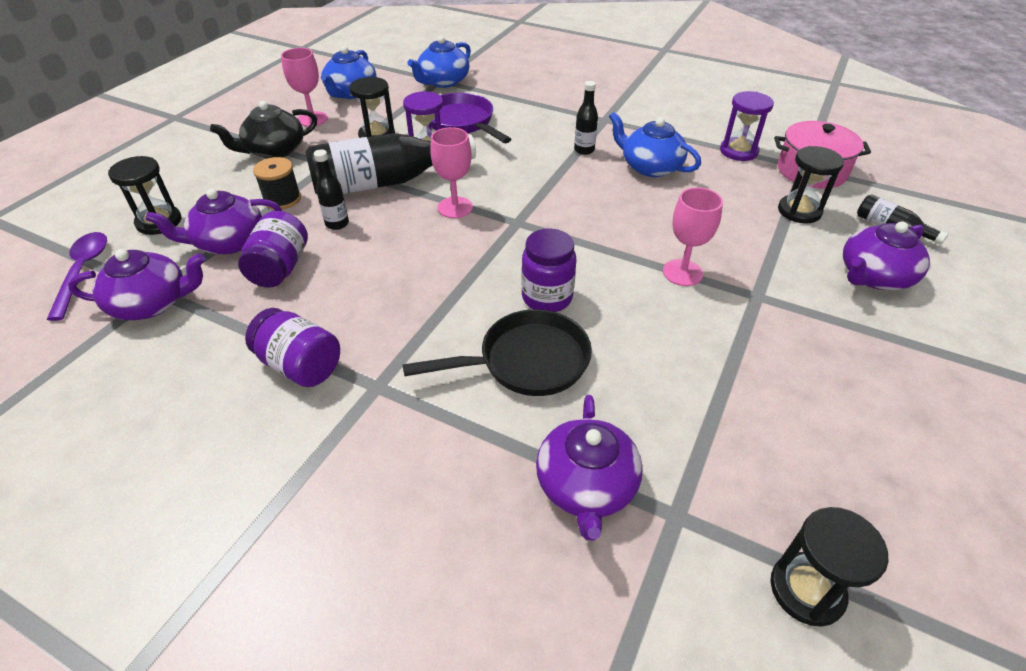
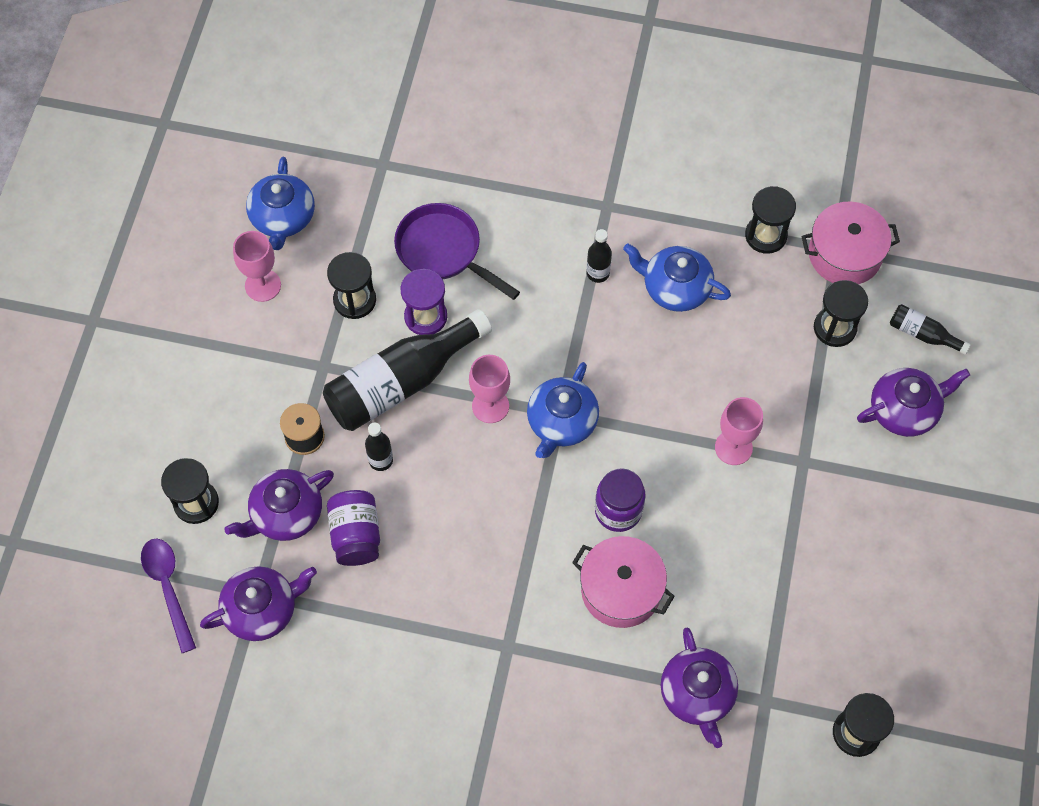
camera: 15 degrees left, 20 degrees up
(274, 151) = (251, 357): black teapot -> none
(300, 365) = (434, 642): purple jar -> none
(443, 81) = (388, 166): blue teapot -> blue teapot (561, 422)
(526, 362) = (621, 590): black pan -> pink pot
(738, 151) = (765, 235): purple hourglass -> black hourglass
(873, 276) = (905, 410): purple teapot -> purple teapot turned 150 degrees counterclockwise

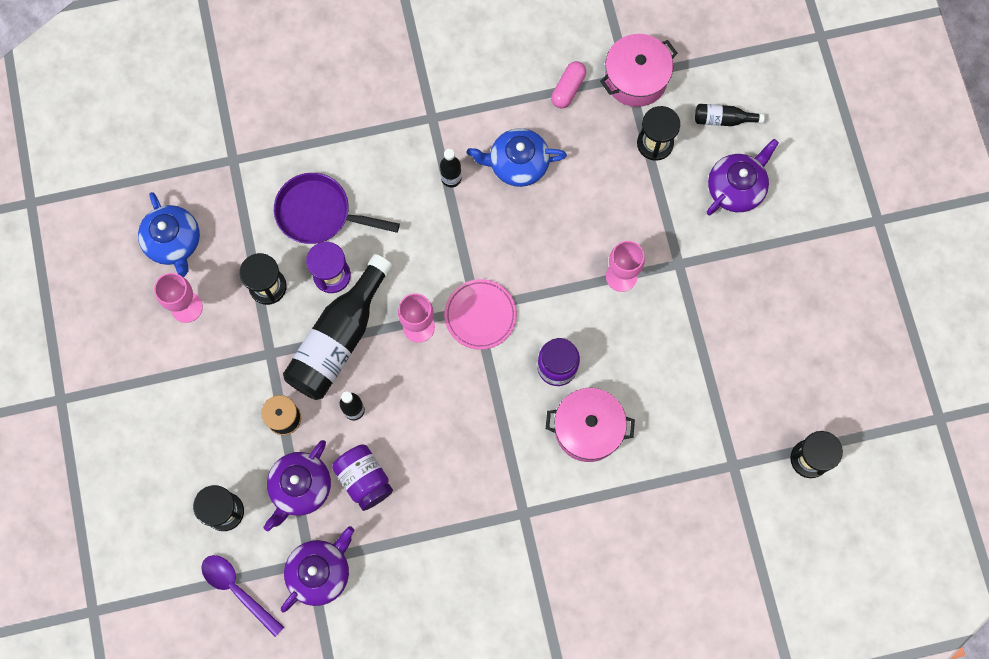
camera: 25 degrees left, 10 degrees up
(561, 422) = (480, 315): blue teapot -> pink plate
(697, 694) = (681, 484): purple teapot -> none
(765, 235) = (568, 89): black hourglass -> pink capsule

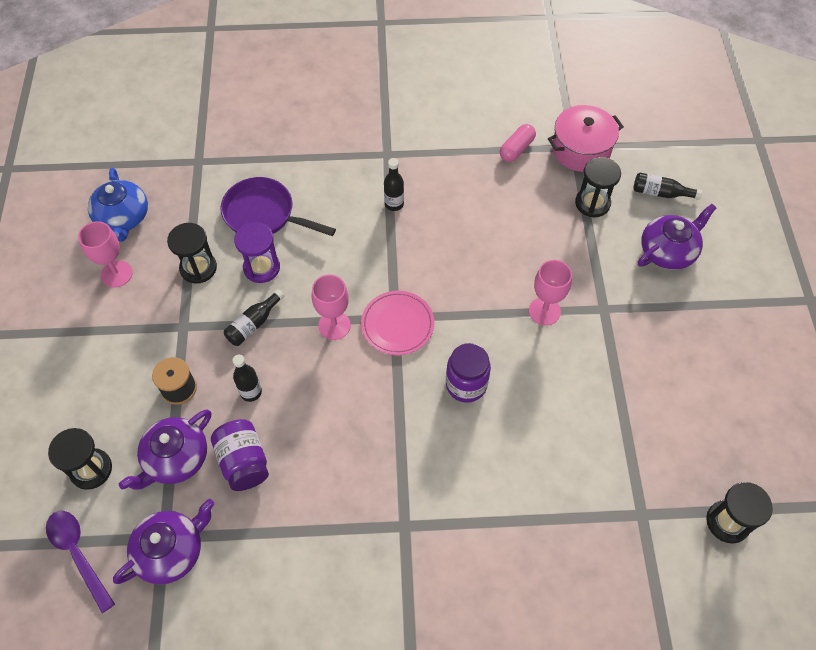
camera: 10 degrees right, 15 degrees down
(339, 338) = (253, 324): black bottle -> black bottle, size x0.46
(517, 164) = (458, 201): blue teapot -> none
(588, 429) = (488, 450): pink pot -> none

